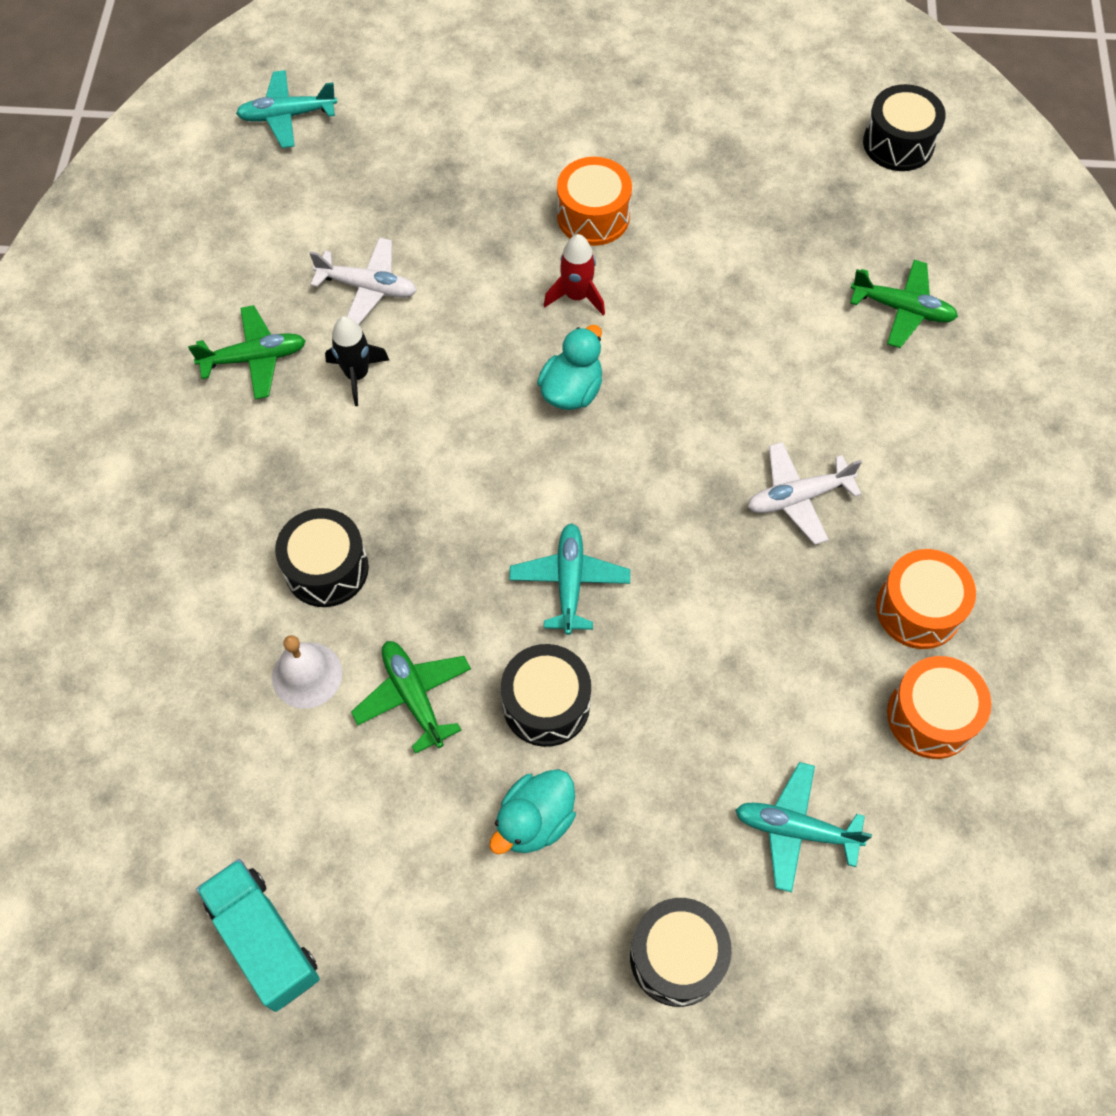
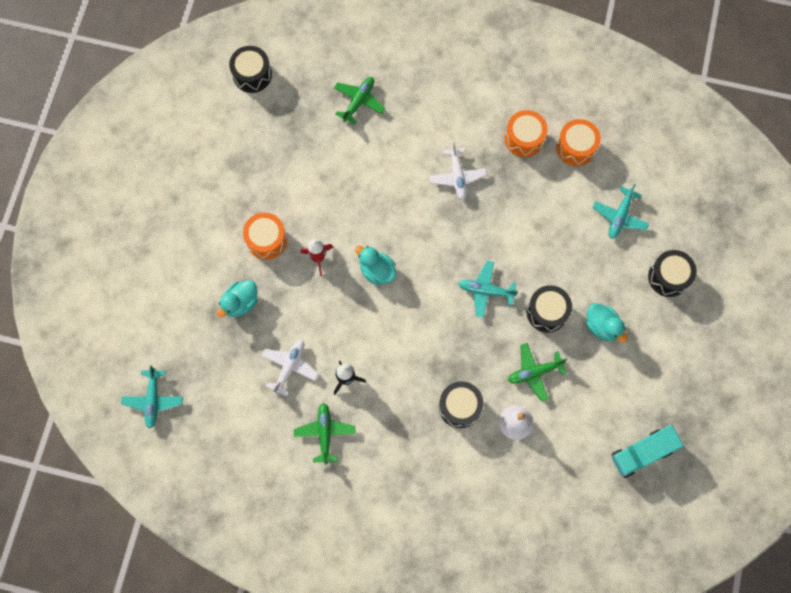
camera: 80 degrees left, 10 degrees up
(471, 200) = (241, 303): none -> turquoise duck

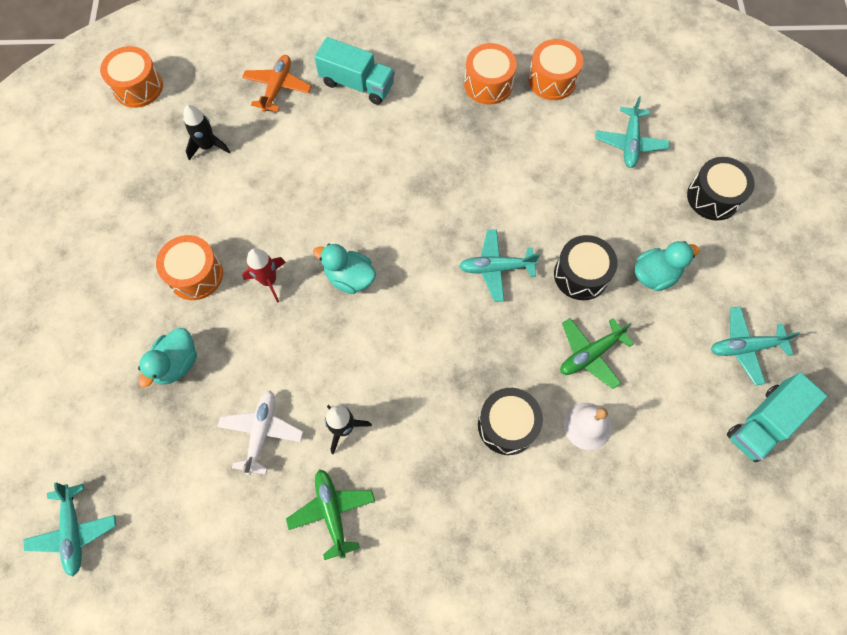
camera: 15 degrees left, 5 degrees down
(252, 75) = (138, 87): black drum -> orange drum
(295, 139) = (208, 146): none -> black rocket
(359, 101) = (277, 87): green plane -> orange plane
(421, 113) = (357, 84): none -> turquoise truck
(457, 176) = (421, 143): white plane -> none
(602, 326) = (655, 275): turquoise duck -> turquoise duck turned 60 degrees counterclockwise
(649, 397) = (745, 347): none -> turquoise plane

